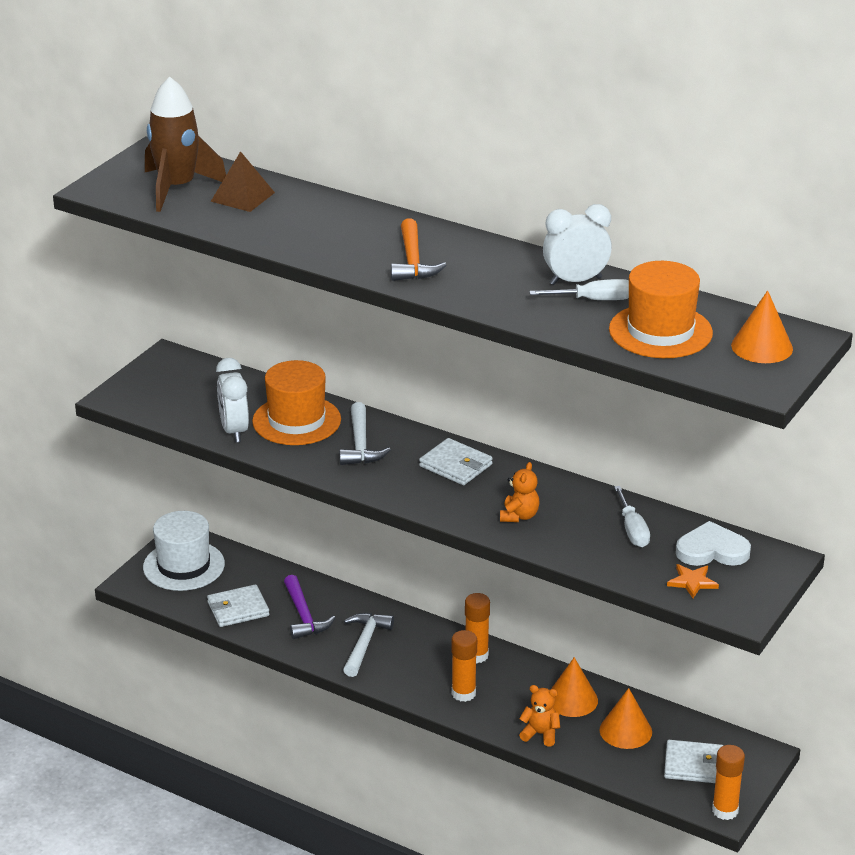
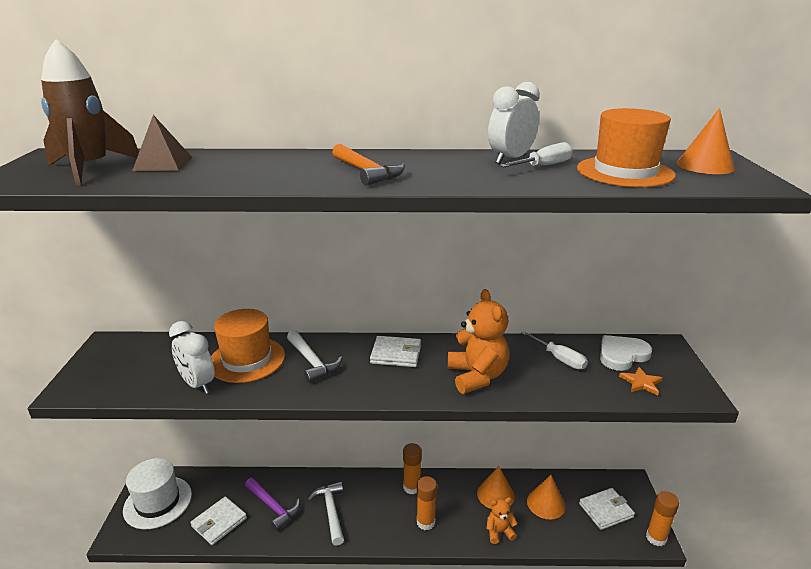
camera: 30 degrees left, 5 degrees down
(519, 516) = (477, 376): orange teddy bear -> orange teddy bear, size x1.83

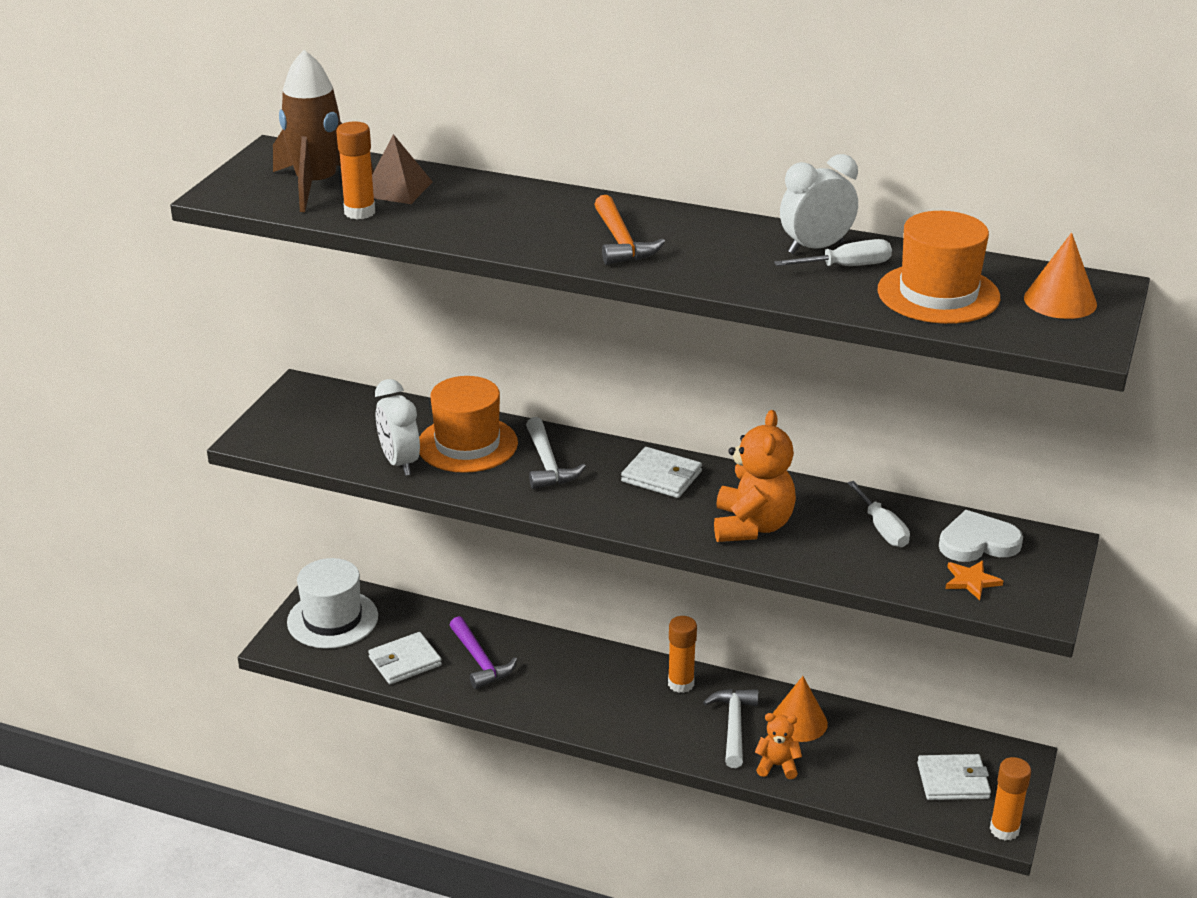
camera: 20 degrees right, 5 degrees up
(331, 511) = (555, 685): white hammer -> white hammer (734, 726)
(425, 522) = (679, 729): orange glue stick -> orange glue stick (359, 212)
(546, 503) = (867, 750): orange cone -> none

